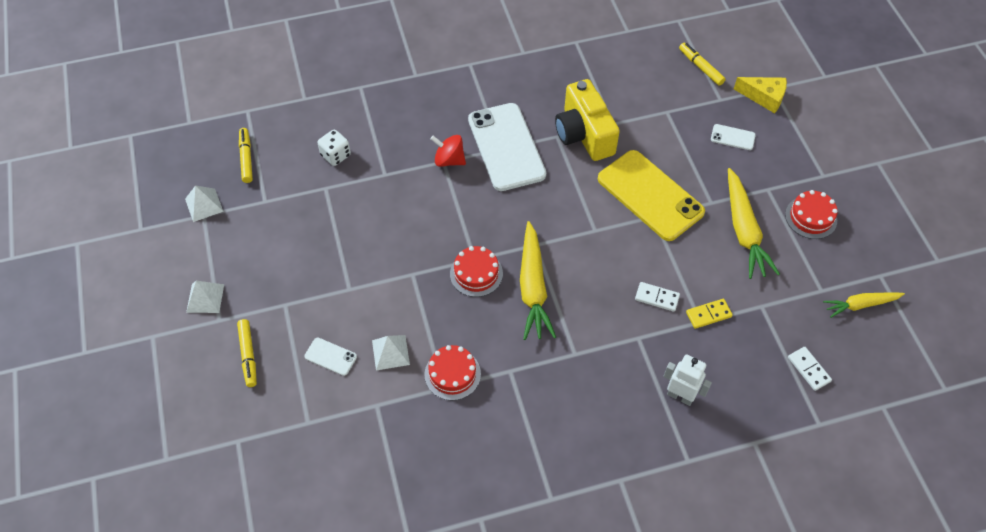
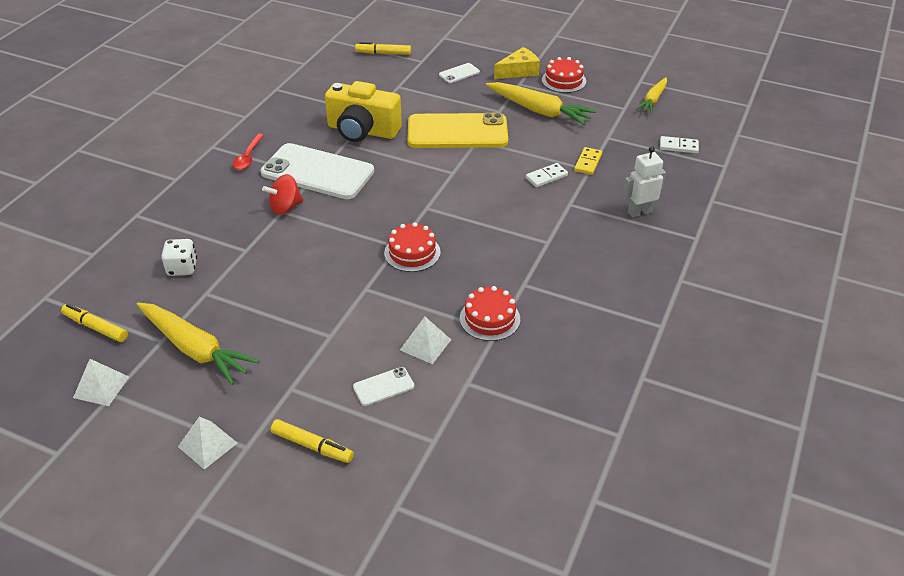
camera: 50 degrees left, 15 degrees down
(480, 93) = (248, 157): none -> red spoon
(533, 287) = (463, 230): yellow carrot -> yellow carrot (195, 349)
(764, 97) = (446, 45): yellow cheese -> yellow cheese (519, 71)

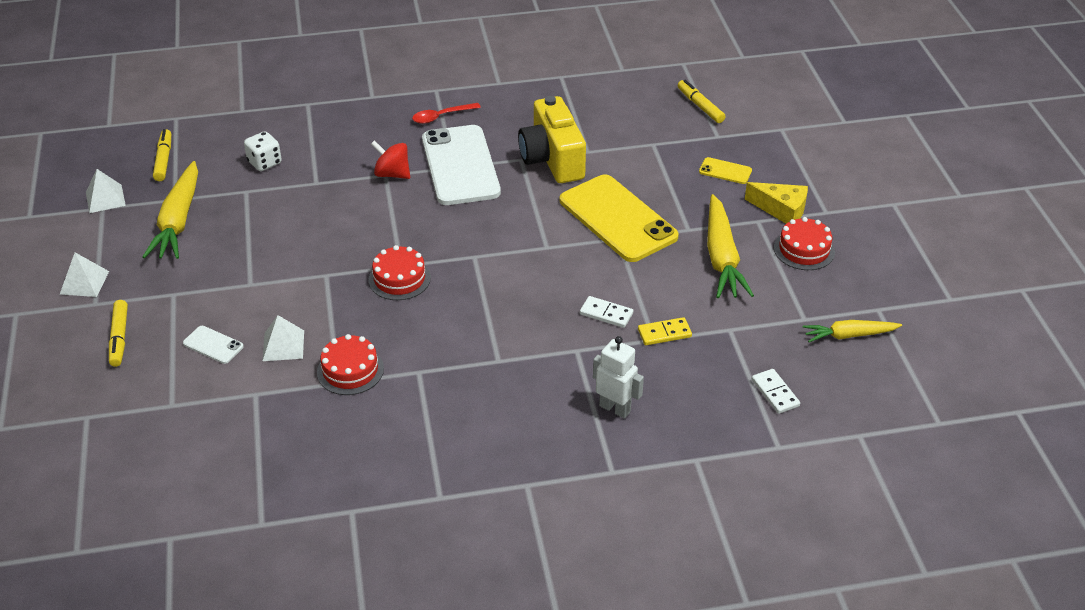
camera: 55 degrees right, 0 degrees up
(459, 73) = (725, 171): white phone -> yellow phone

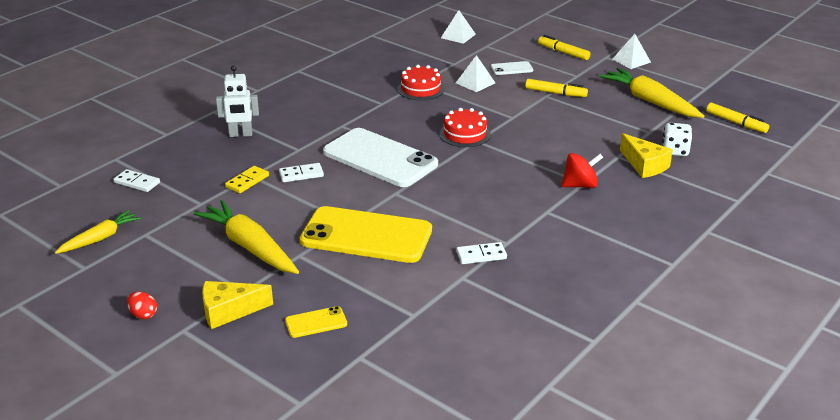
camera: 140 degrees right, 10 degrees down
(105, 198) = (715, 92): white pyramid -> white pyramid (458, 36)
(312, 164) = (644, 165): none -> yellow cheese
(441, 116) = (625, 243): red spoon -> none
(460, 165) = (543, 214): white phone -> white phone (380, 158)
(552, 159) = (481, 255): yellow camera -> white domino
(700, 106) = (414, 384): yellow marker -> yellow marker (555, 93)
(804, 250) = (181, 285): red cake -> none
(849, 239) = (143, 315): none -> red egg

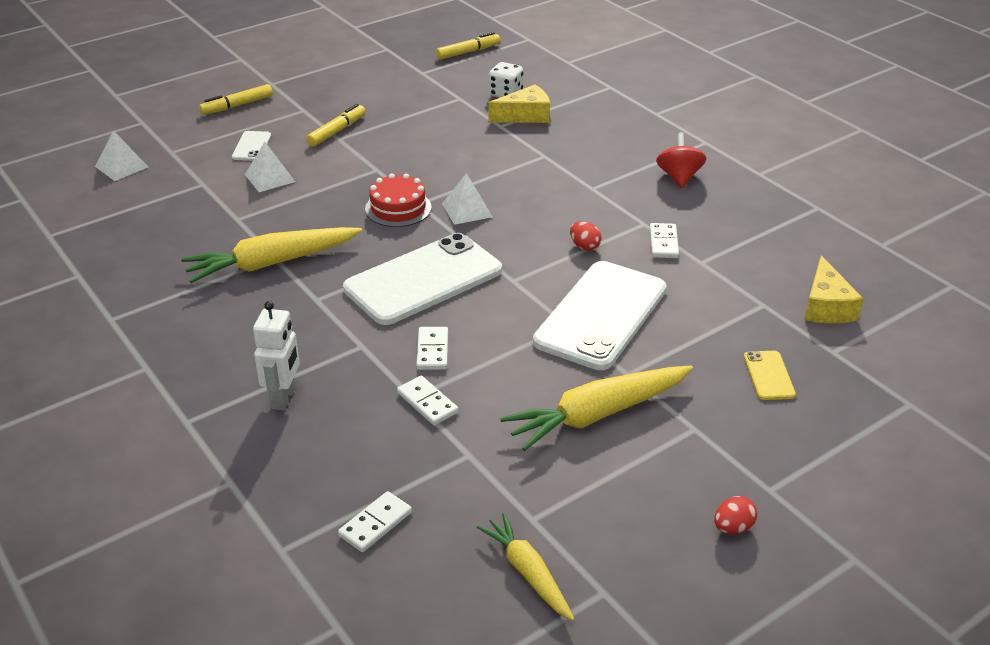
camera: 75 degrees left, 5 degrees up
(229, 311) = (736, 445): yellow cheese -> yellow cheese (826, 306)
(247, 181) = (427, 403): yellow domino -> white domino
(366, 236) = (601, 315): yellow phone -> white phone
(420, 89) = (256, 220): red cake -> none
(456, 218) = (584, 246): none -> red egg
(580, 185) = (548, 159): red spinning top -> red spinning top (679, 177)
(631, 60) = (292, 71): white pyramid -> white pyramid (467, 210)
(650, 101) = (395, 83): yellow carrot -> yellow carrot (271, 263)

